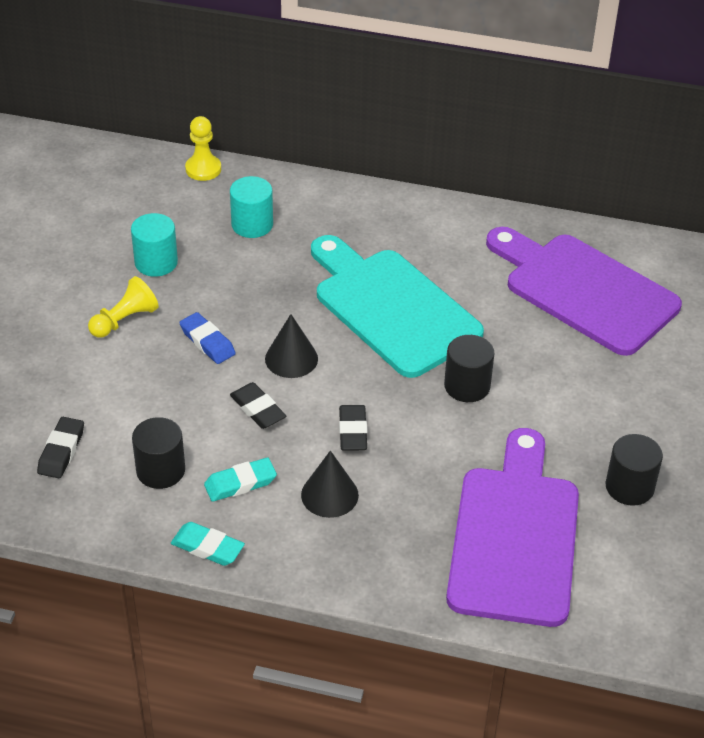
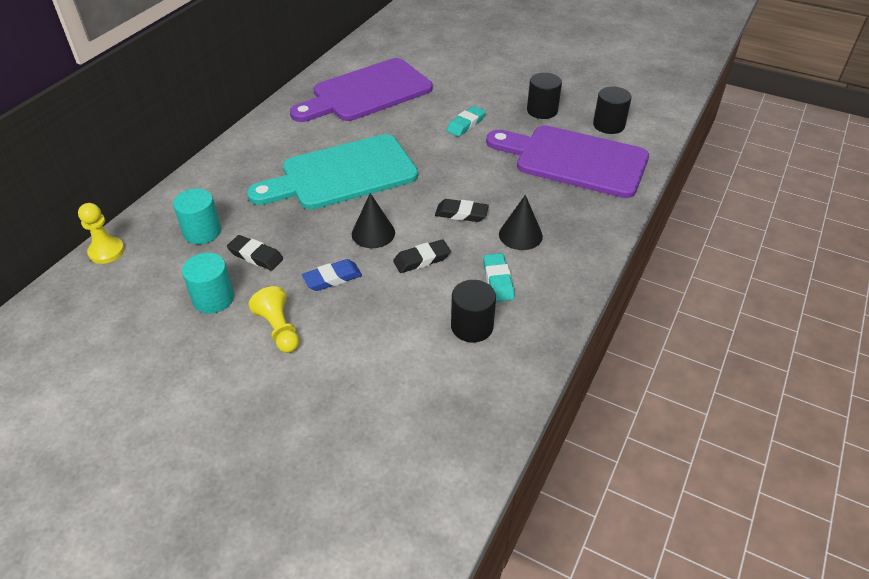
camera: 75 degrees left, 0 degrees up
(61, 451) = (430, 393): black eraser -> black eraser (255, 256)
(207, 547) = (560, 308): turquoise eraser -> turquoise eraser (466, 124)
(467, 386) = (435, 155): black cylinder -> black cylinder (608, 125)

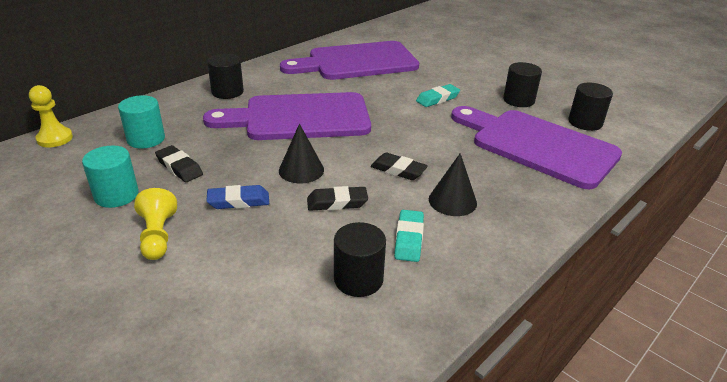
camera: 15 degrees right, 10 degrees down
(252, 158) = (227, 92): none -> black cylinder
(342, 174) = (299, 117): turquoise cutting board -> purple cutting board

